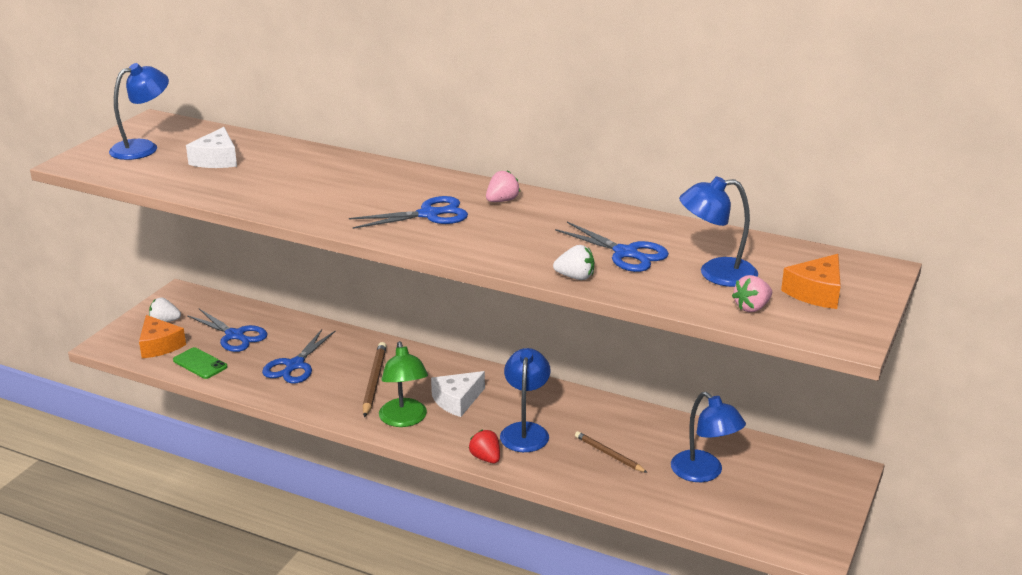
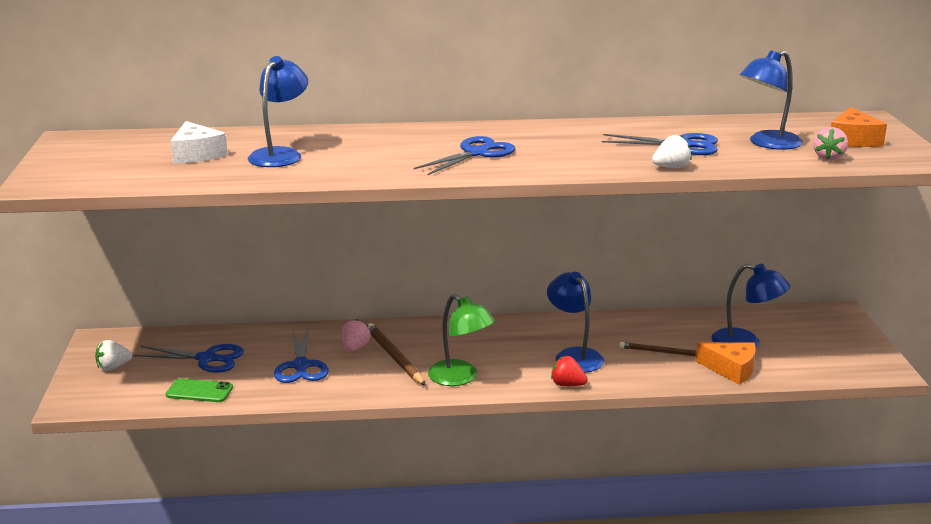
camera: 30 degrees left, 5 degrees down
(143, 148) = (97, 160): blue lamp -> blue lamp (280, 154)
(159, 345) = (134, 388): orange cheese -> orange cheese (731, 369)
(457, 400) = (488, 350): white cheese -> none
(502, 201) = (521, 133): pink strawberry -> pink strawberry (355, 348)

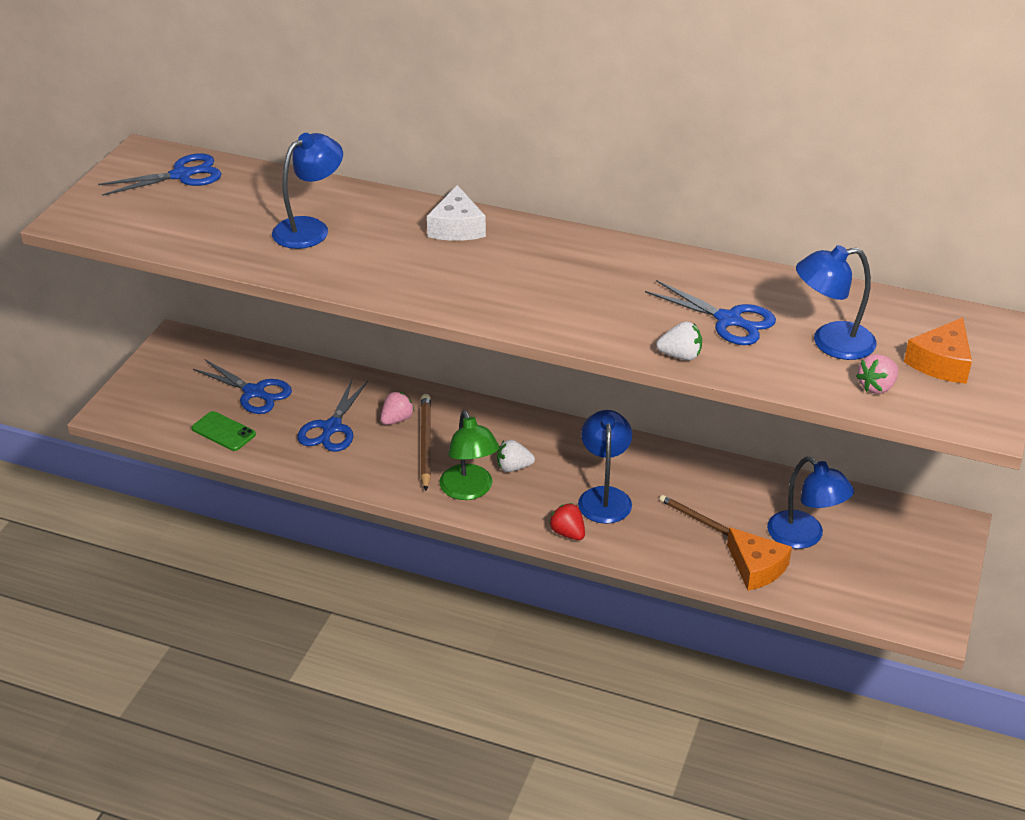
camera: 25 degrees right, 15 degrees up
(113, 367) = (168, 378): white strawberry -> white strawberry (513, 467)
(196, 154) = (235, 208): white cheese -> white cheese (457, 227)
(476, 153) = (499, 276): blue scissors -> blue scissors (181, 175)

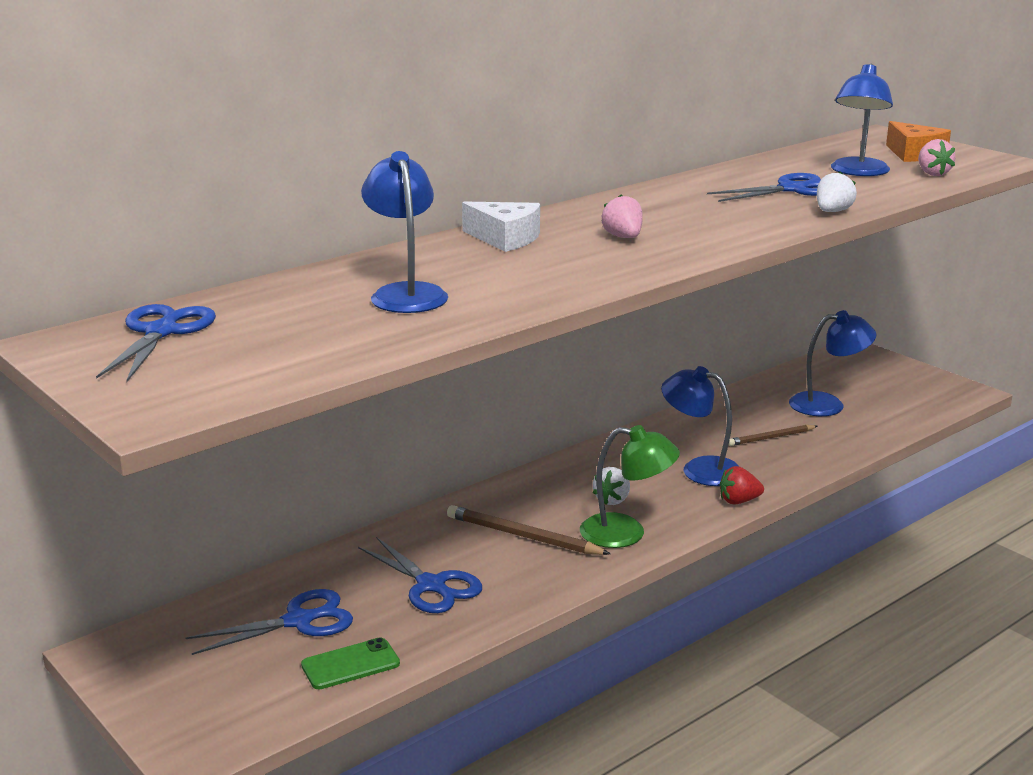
camera: 60 degrees left, 15 degrees down
(396, 419) = (463, 541): pink strawberry -> pink strawberry (623, 237)
(756, 568) = (853, 433): orange cheese -> none

